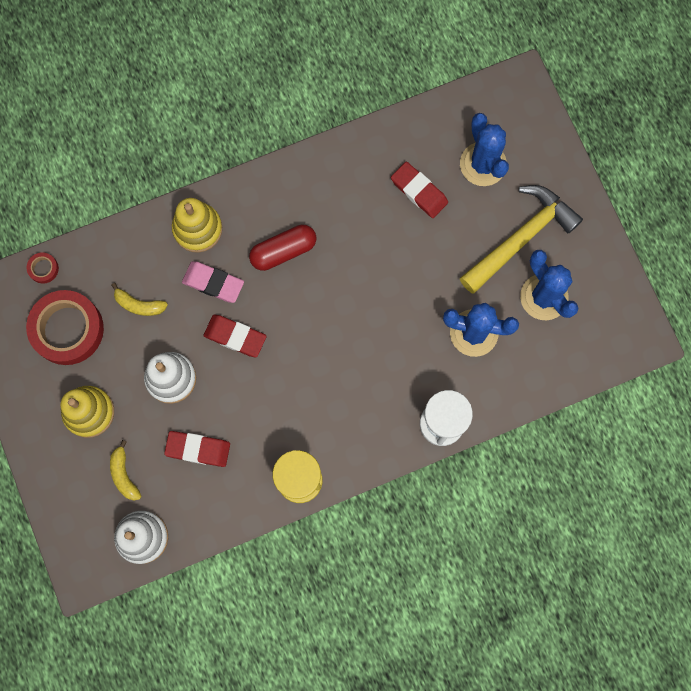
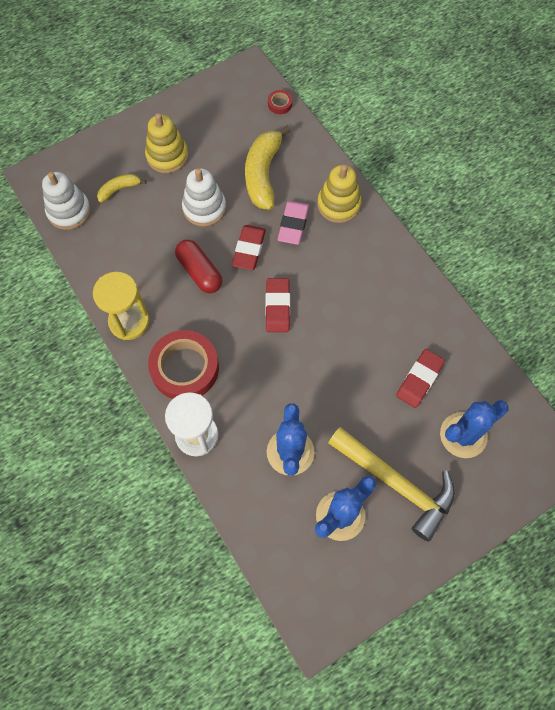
camera: 80 degrees right, 10 degrees down
(67, 329) = (233, 129): red tape -> red tape (185, 368)
(139, 305) = (263, 174): yellow banana -> yellow banana, size x1.93
(198, 449) = (147, 238): red eraser -> red eraser (277, 307)
(283, 251) = (334, 274): red capsule -> red capsule (199, 272)

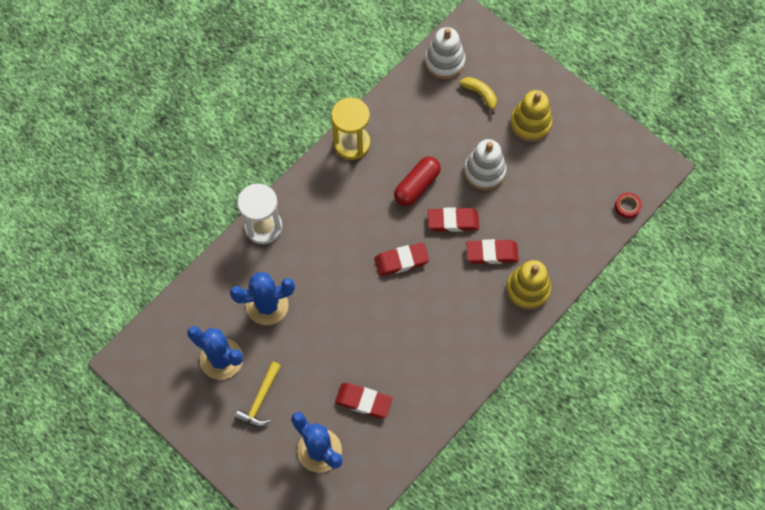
camera: 75 degrees right, 0 degrees up
(185, 368) = (321, 200): red tape -> none
(263, 174) = (539, 212): yellow banana -> none
(293, 224) = (492, 253): pink eraser -> red eraser
(396, 483) = (260, 399): yellow hammer -> yellow hammer, size x0.56

